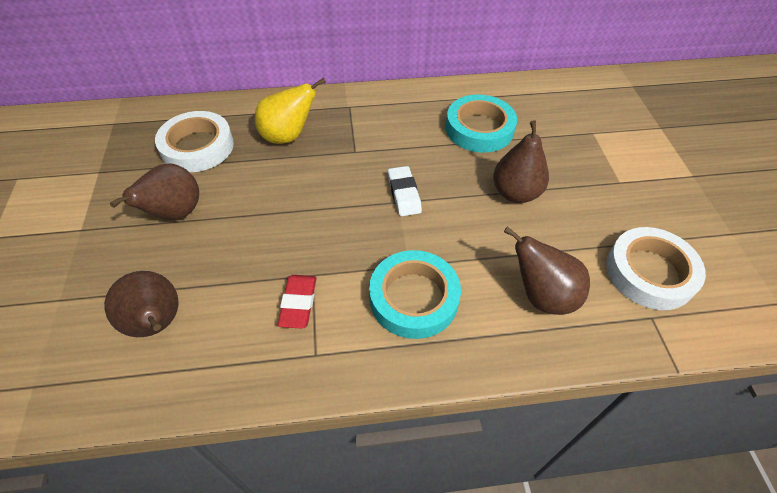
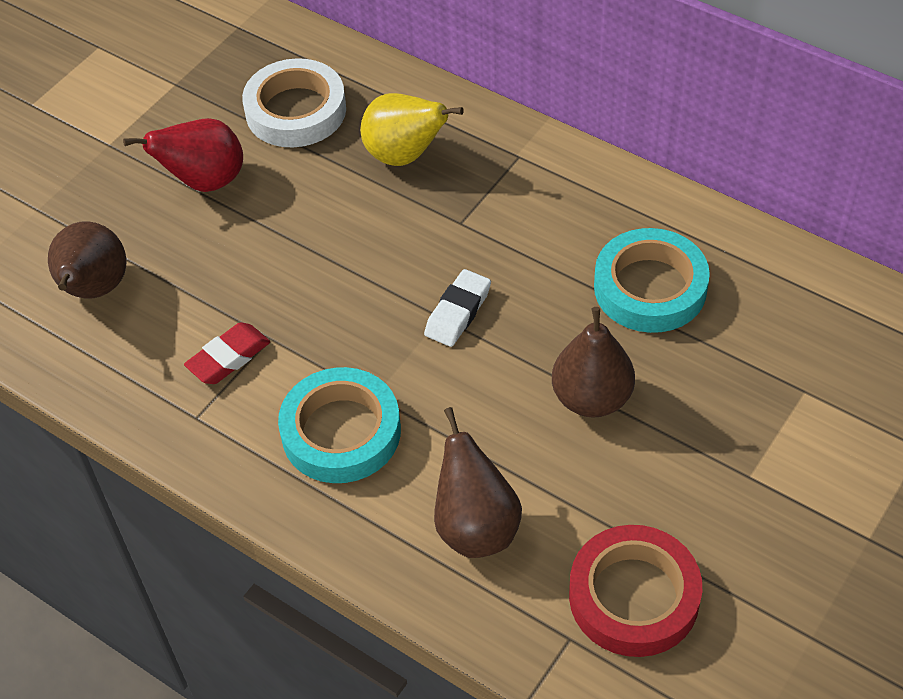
camera: 45 degrees right, 0 degrees up
(175, 213) = (204, 181): brown pear -> red pear
(650, 272) = (634, 596): white tape -> red tape

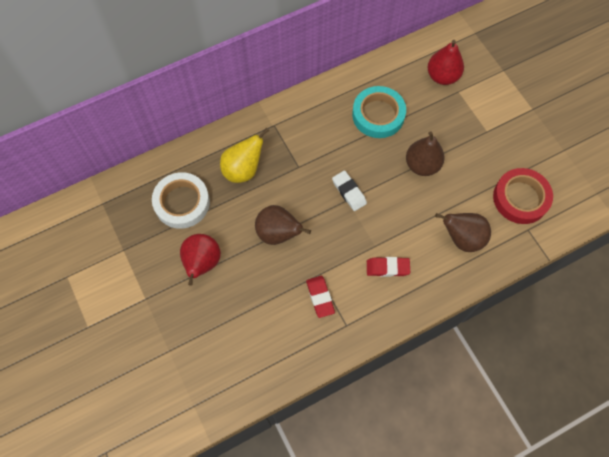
camera: 65 degrees left, 15 degrees up
(94, 290) = (242, 342): brown pear -> brown pear (278, 233)
(341, 432) = (387, 268): turquoise tape -> red eraser
(818, 351) = (442, 76): none -> red pear

